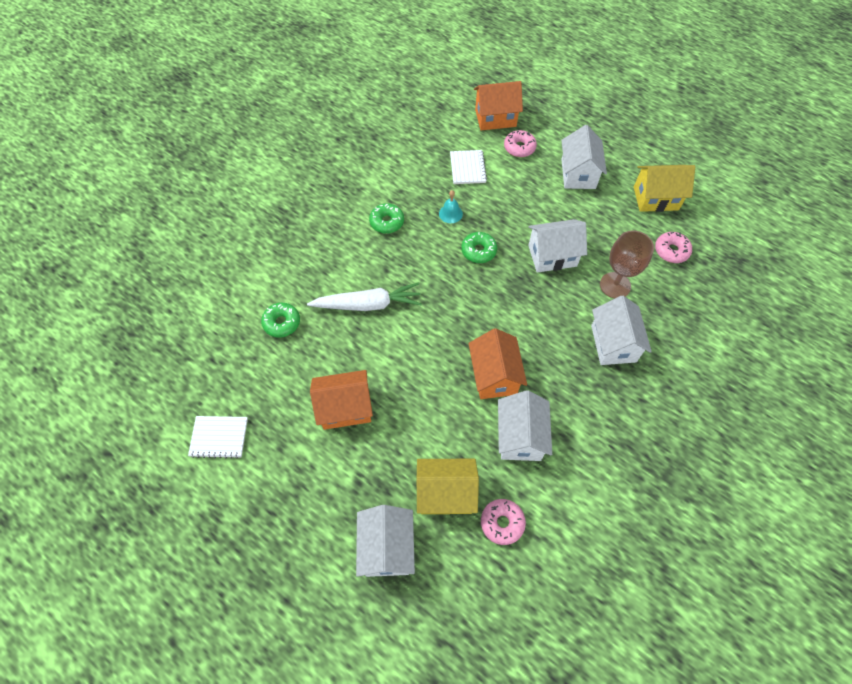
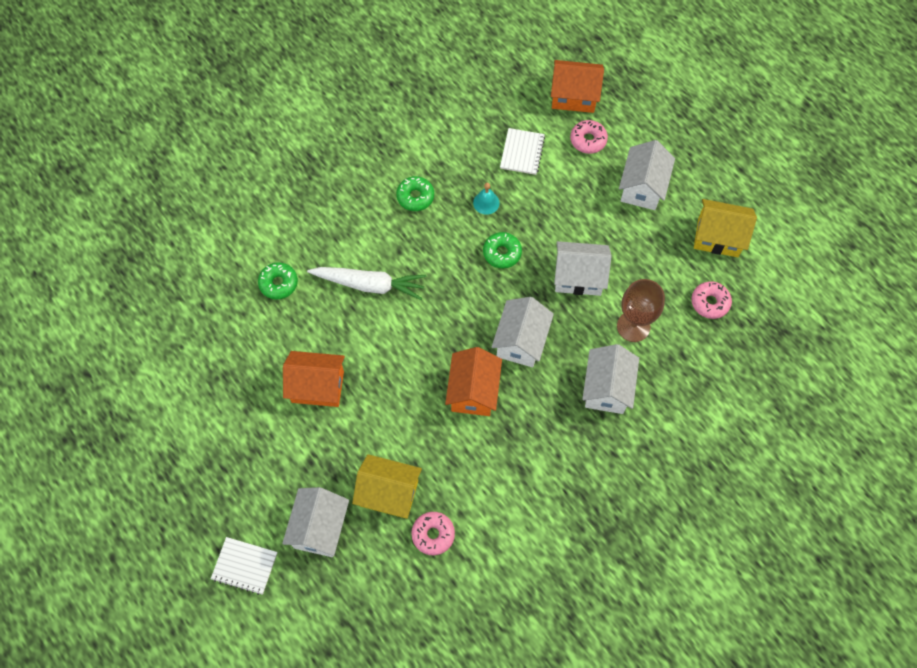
camera: 15 degrees right, 5 degrees up
(219, 437) = (192, 385): white notebook -> white notebook (244, 566)
(520, 436) = (478, 458): white house -> white house (521, 341)

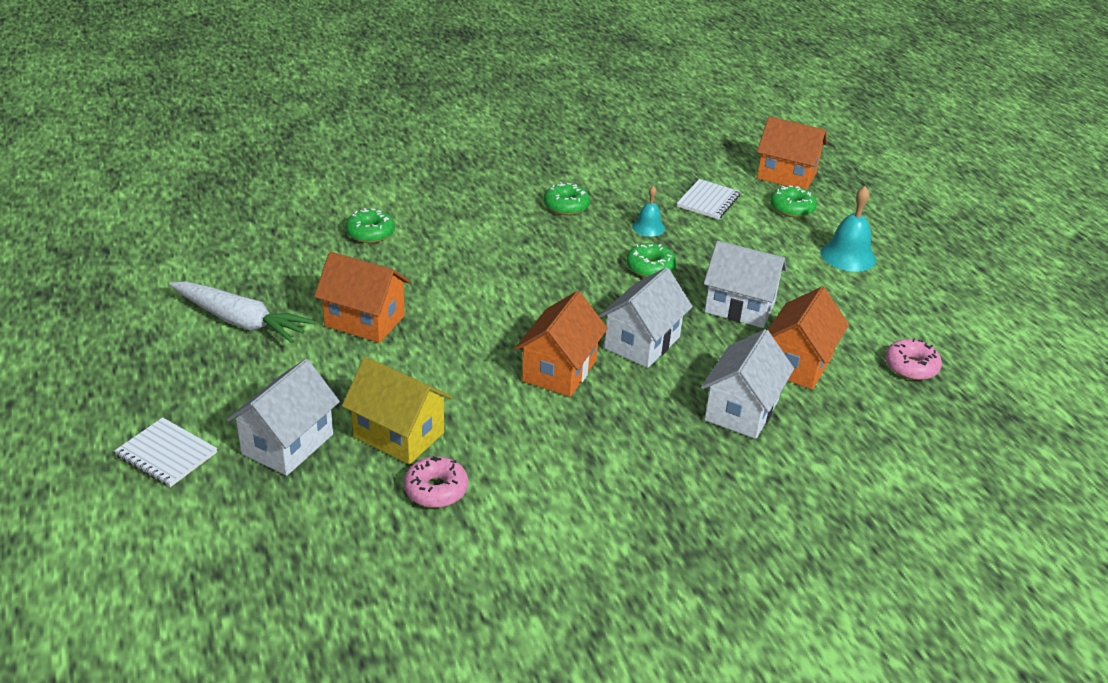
camera: 15 degrees right, 30 degrees down
(370, 285) = (476, 257): white carrot -> white carrot (241, 321)
(588, 140) = (792, 208): pink donut -> green donut
(633, 326) = (798, 364): brown goblet -> orange house
(642, 187) = (848, 256): white house -> turquoise bell
(718, 237) = (936, 315): yellow house -> none

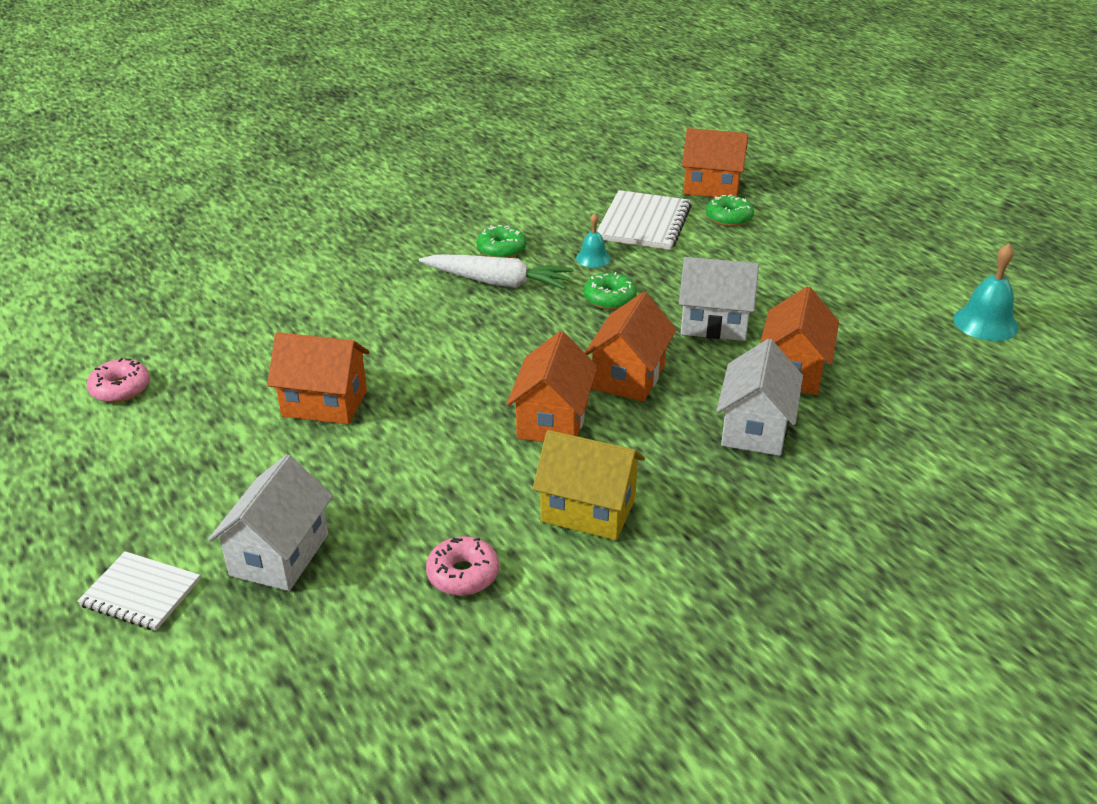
camera: 10 degrees left, 0 degrees up
(241, 321) = (185, 427): white carrot -> white carrot (498, 282)
(370, 233) = (301, 309): green donut -> none
(398, 435) = (402, 521): yellow house -> yellow house (588, 510)
(642, 343) = (628, 376): white house -> orange house
(708, 201) = (644, 223): white notebook -> white notebook, size x1.60
(848, 256) = (800, 256): turquoise bell -> turquoise bell (985, 323)
(911, 367) = (904, 355): pink donut -> pink donut (120, 389)

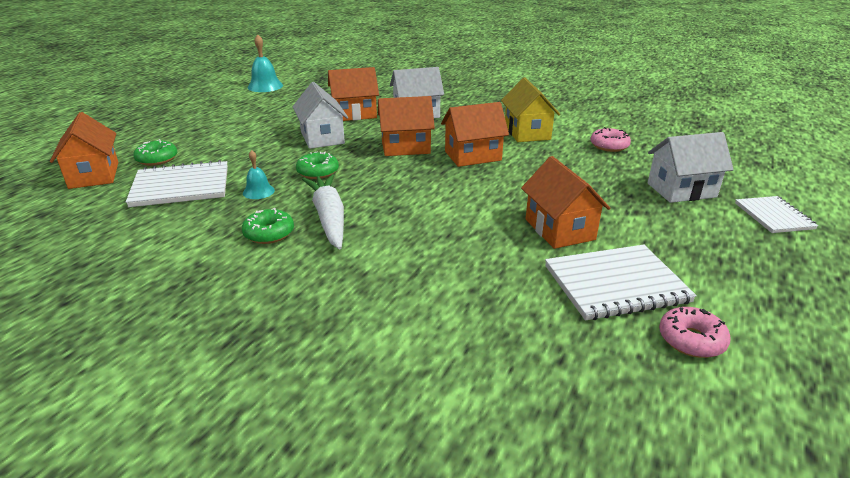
camera: 120 degrees left, 5 degrees down
(216, 390) = (616, 284): none -> white notebook

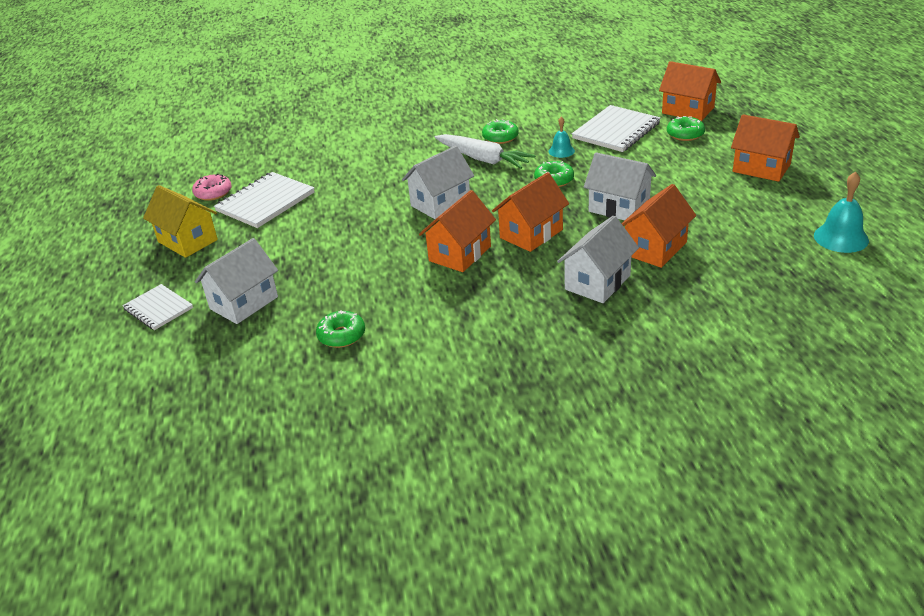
camera: 145 degrees right, 5 degrees up
(433, 195) = (440, 203): none -> white house
(527, 132) = (445, 313): yellow house -> yellow house (187, 241)
(559, 229) = (323, 220): orange house -> orange house (761, 168)
(609, 146) = (341, 335): pink donut -> green donut

